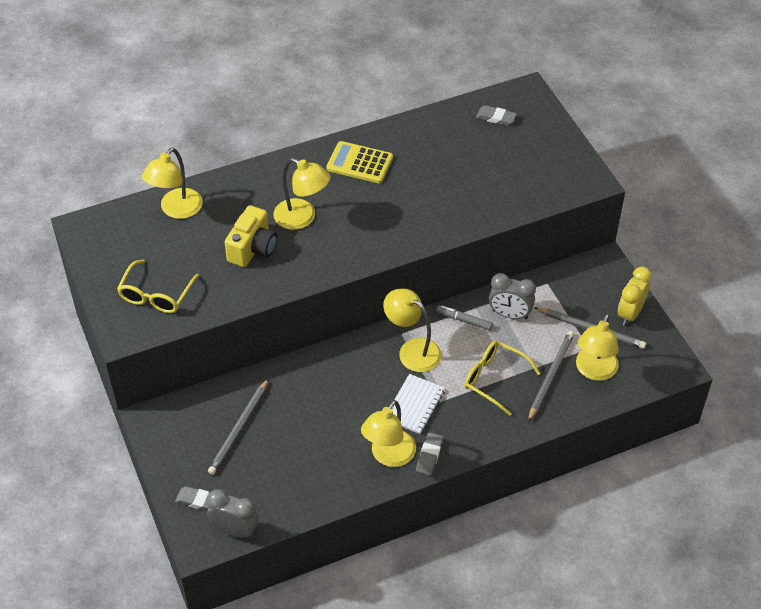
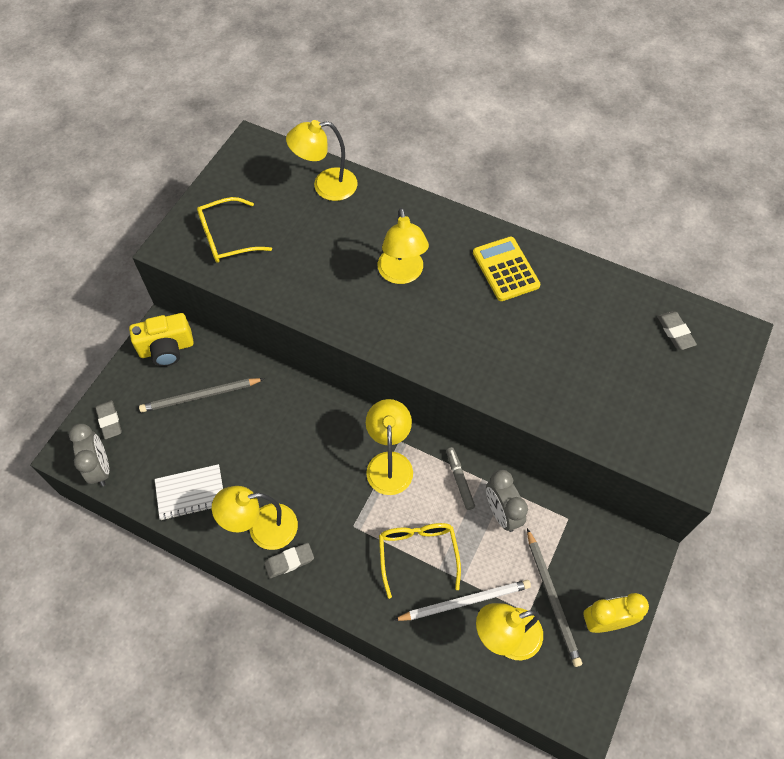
camera: 50 degrees right, 10 degrees up
(253, 248) = (335, 265): yellow camera -> yellow camera (166, 349)
(414, 405) = (333, 509): white notebook -> white notebook (190, 493)
(551, 376) = (465, 601): grey pencil -> white pencil

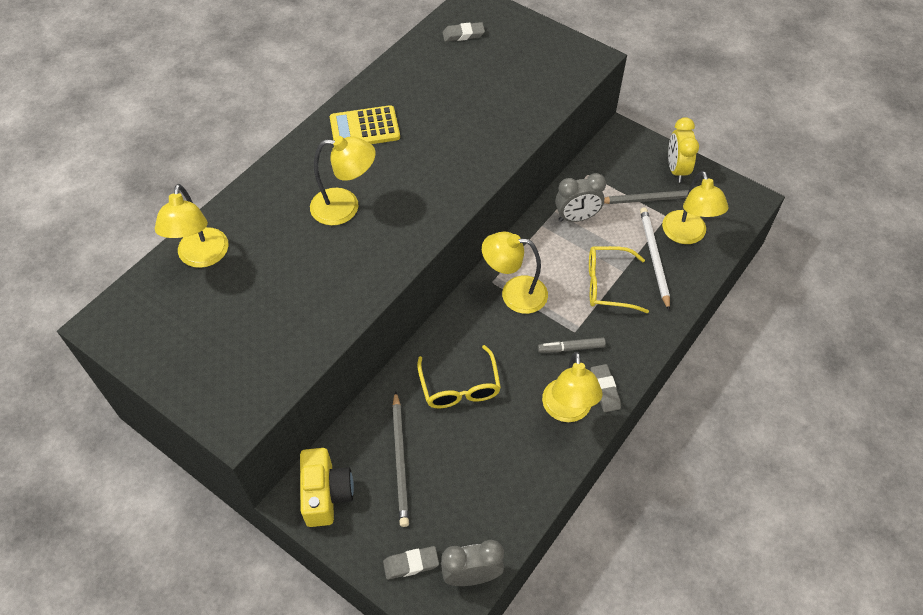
camera: 80 degrees left, 5 degrees down
(190, 493) = (518, 477): white notebook -> none
(227, 238) = (241, 361): yellow glasses -> yellow glasses (459, 386)
(459, 480) = (540, 242): grey marker -> grey marker (571, 348)

